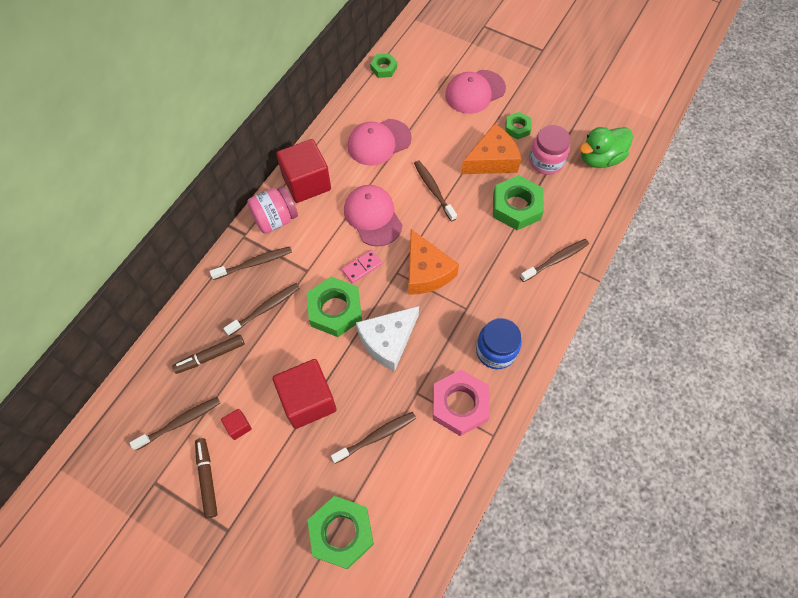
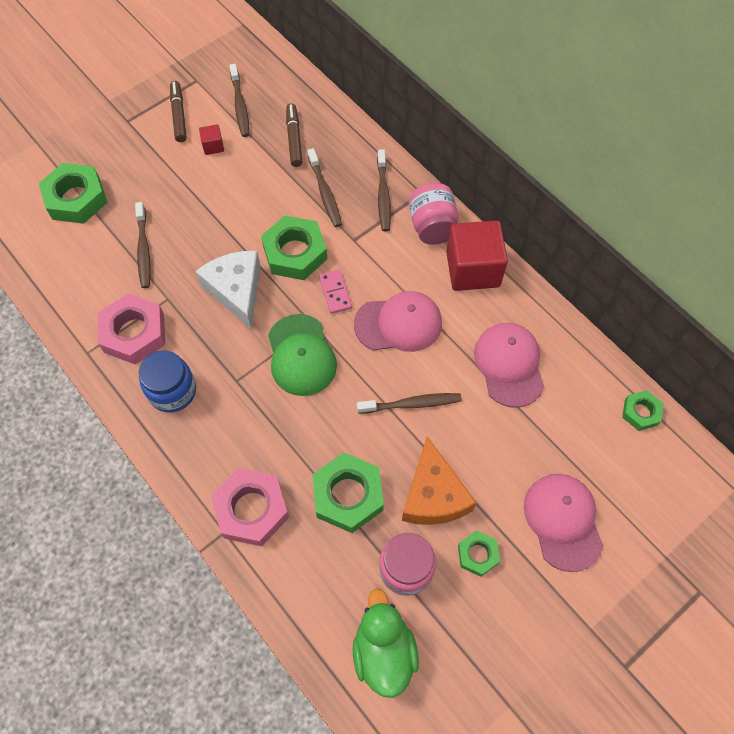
camera: 110 degrees right, 0 degrees up
(207, 478) = (179, 115): brown marker -> brown marker turned 105 degrees counterclockwise
(308, 400) = (209, 204): red cube -> none
(426, 272) = (301, 355): orange cheese -> green cap
(555, 260) = (252, 509): brown toothbrush -> pink nut

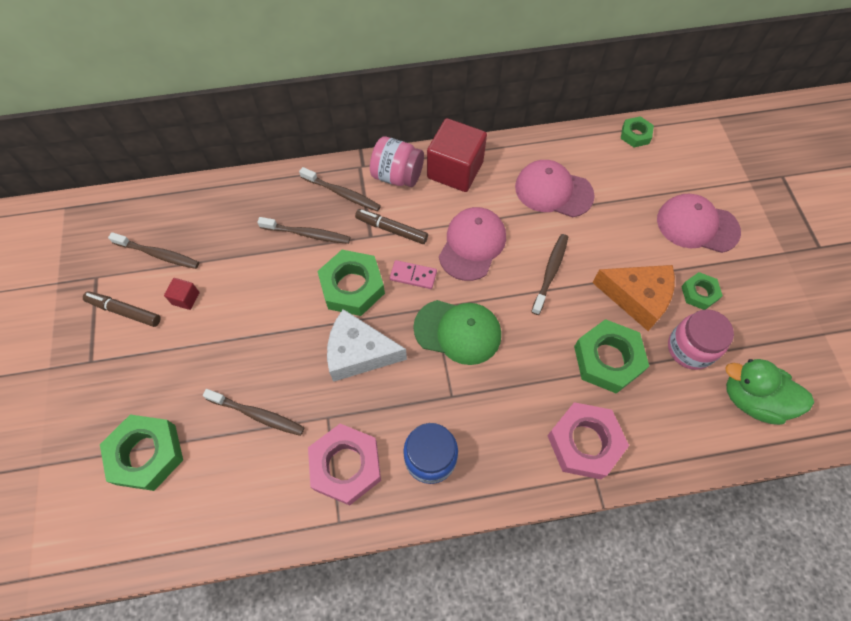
camera: 60 degrees left, 0 degrees up
(294, 139) = (232, 229): brown marker -> brown marker (392, 229)

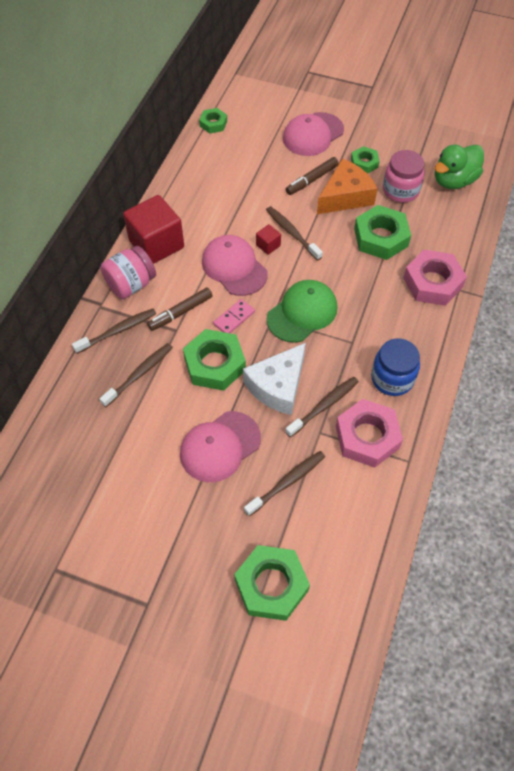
camera: 60 degrees left, 5 degrees down
(124, 311) = (113, 555): brown marker -> brown marker (311, 180)
(158, 254) = (70, 503): brown toothbrush -> brown toothbrush (324, 406)
(186, 298) = (136, 497): red cube -> red cube (268, 245)
(553, 191) = (224, 195): pink cap -> pink cap (220, 446)

